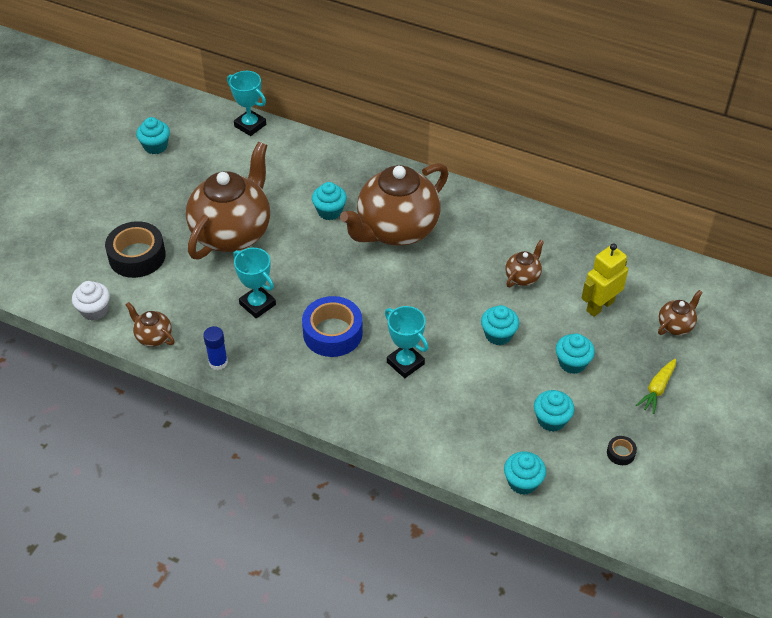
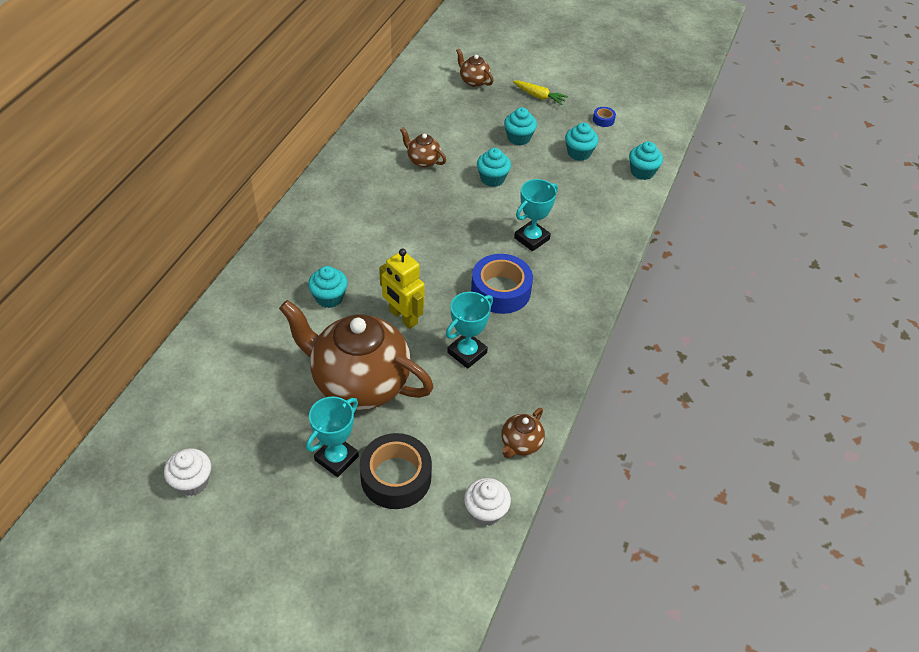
camera: 95 degrees left, 0 degrees up
(155, 146) = (192, 482): turquoise cupcake -> white cupcake
(218, 362) = (549, 381): blue glue stick -> none
(250, 125) = (169, 379): turquoise trophy -> turquoise trophy (336, 458)
(396, 230) = (360, 244): brown teapot -> none
(600, 306) = (455, 118): yellow robot -> yellow robot (403, 317)
(620, 453) = (603, 120): black tape -> blue tape

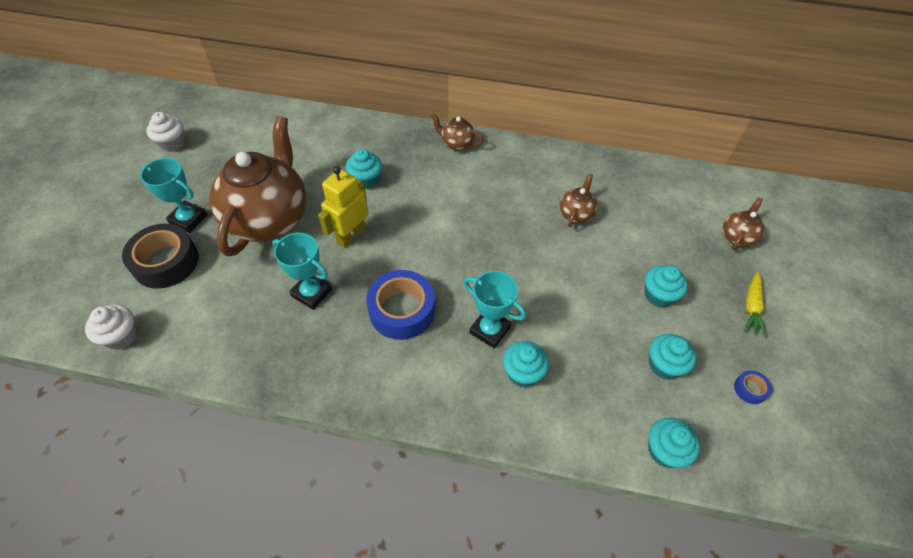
camera: 80 degrees right, 5 degrees up
(492, 179) = (574, 279): turquoise cupcake -> turquoise cupcake (523, 372)
(520, 444) = (197, 355): brown teapot -> brown teapot (456, 144)

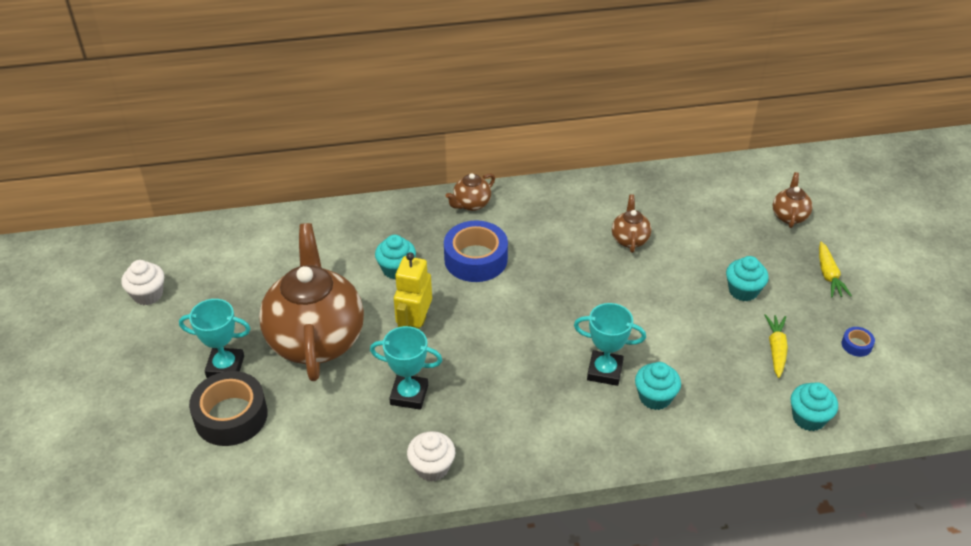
camera: 20 degrees left, 10 degrees down
(121, 336) = (234, 499): white cupcake -> white cupcake (432, 467)
(402, 310) = (510, 381): blue tape -> blue tape (476, 259)
(456, 144) = (471, 204): brown teapot -> brown teapot turned 45 degrees counterclockwise
(664, 365) = (776, 349): turquoise cupcake -> yellow carrot

